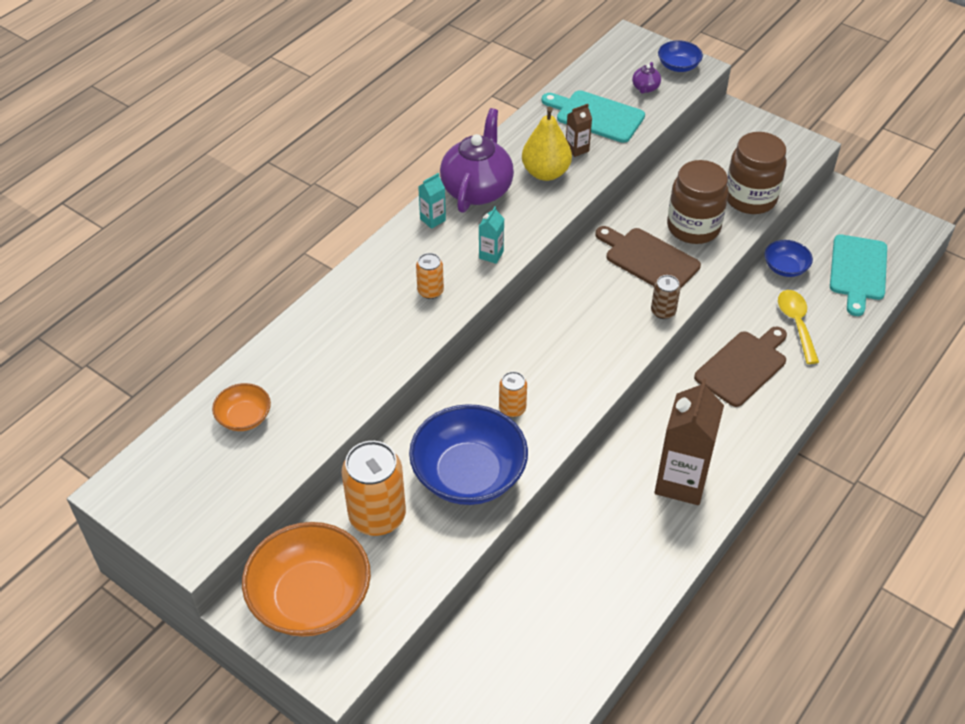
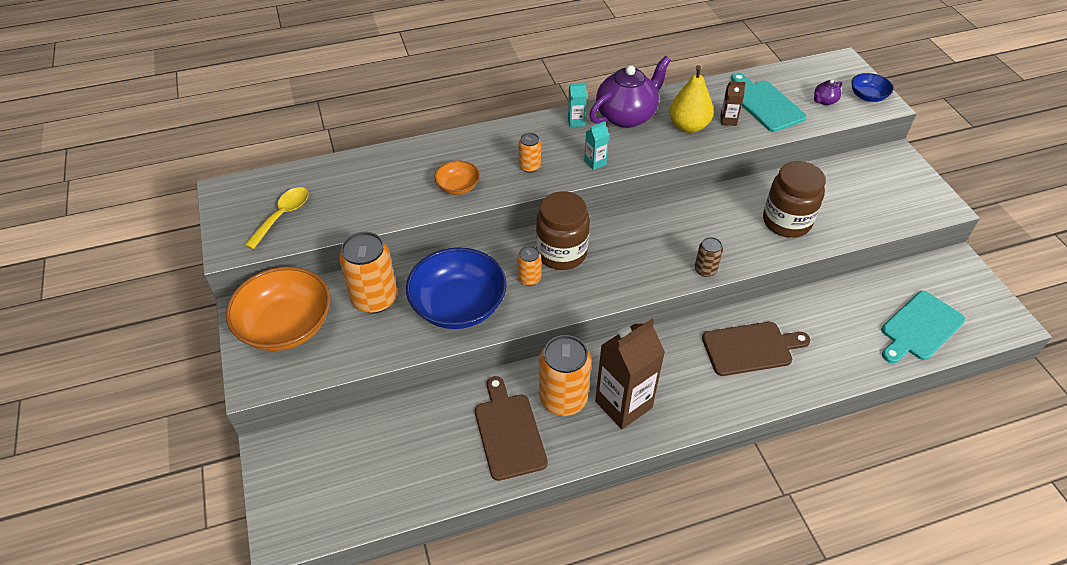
camera: 35 degrees right, 0 degrees up
(244, 417) = (336, 186): orange bowl -> orange bowl (458, 186)
(624, 509) = (563, 398): none -> orange can
(648, 259) = (728, 227): brown cutting board -> brown cutting board (509, 432)
(750, 198) = (856, 222): brown jar -> brown jar (561, 253)
(785, 268) = (854, 294): blue bowl -> none
(796, 324) = (826, 340): yellow spoon -> yellow spoon (282, 216)

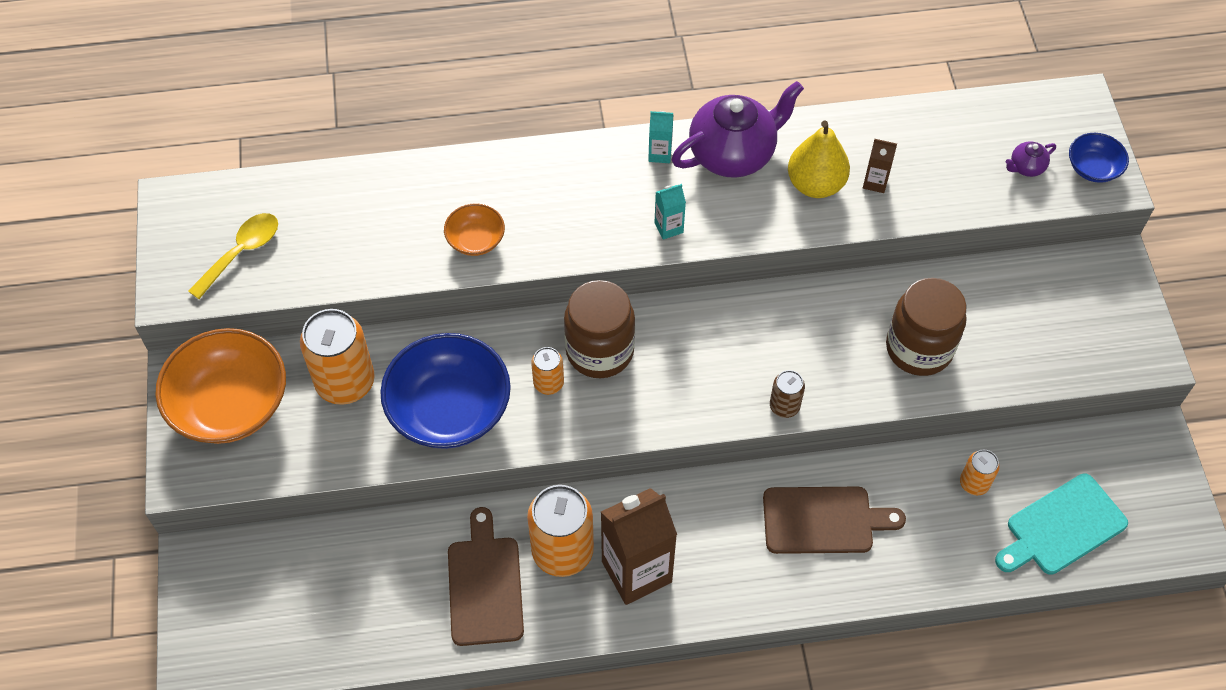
camera: 10 degrees right, 10 degrees up
(529, 166) = (578, 221): orange can -> orange can (974, 483)
(765, 104) = (938, 161): turquoise cutting board -> none

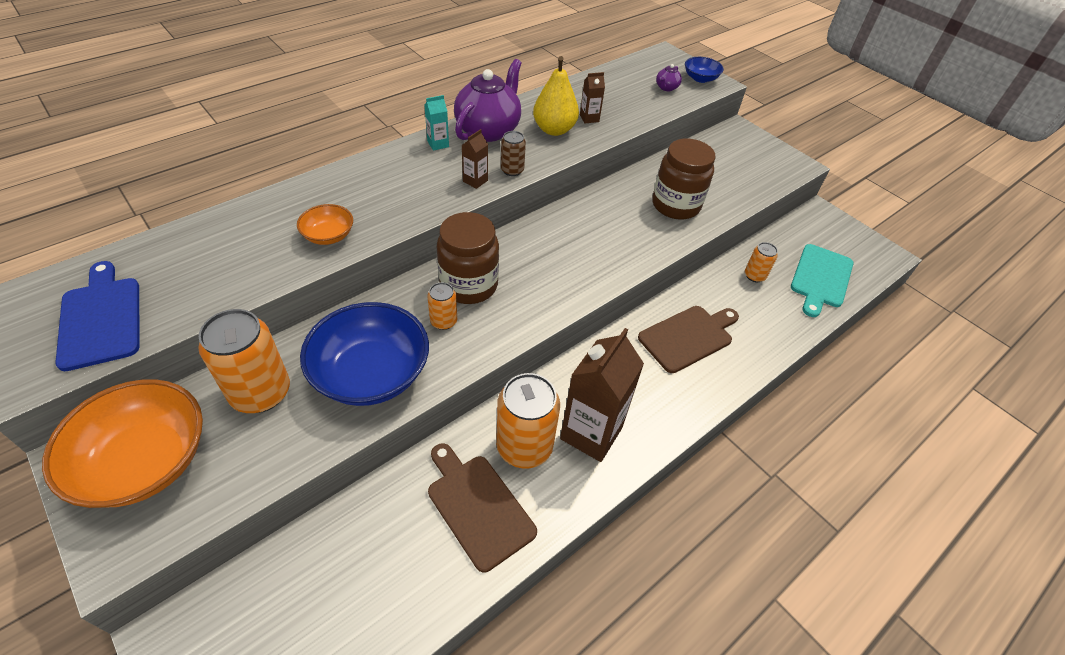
camera: 35 degrees left, 10 degrees down
(241, 253) = (101, 318): yellow spoon -> blue cutting board
(668, 227) = (475, 181): turquoise carton -> brown carton
(784, 406) = (623, 268): brown can -> brown can (512, 170)

